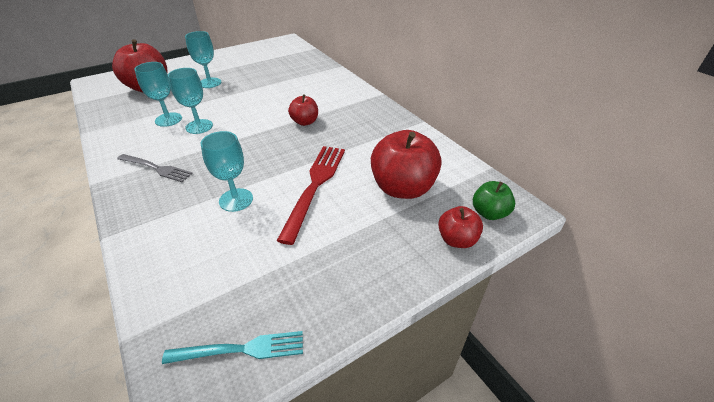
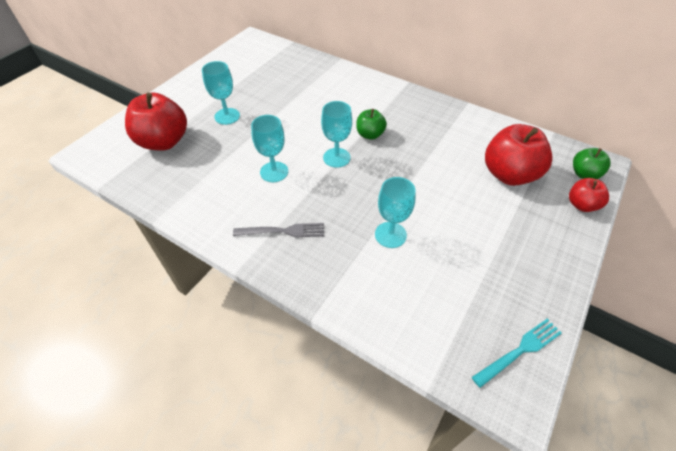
camera: 25 degrees left, 10 degrees up
(168, 119) = (232, 174): turquoise goblet -> turquoise goblet (336, 157)
(305, 122) = (370, 134): red apple -> green apple
(315, 185) = (441, 196): red fork -> none

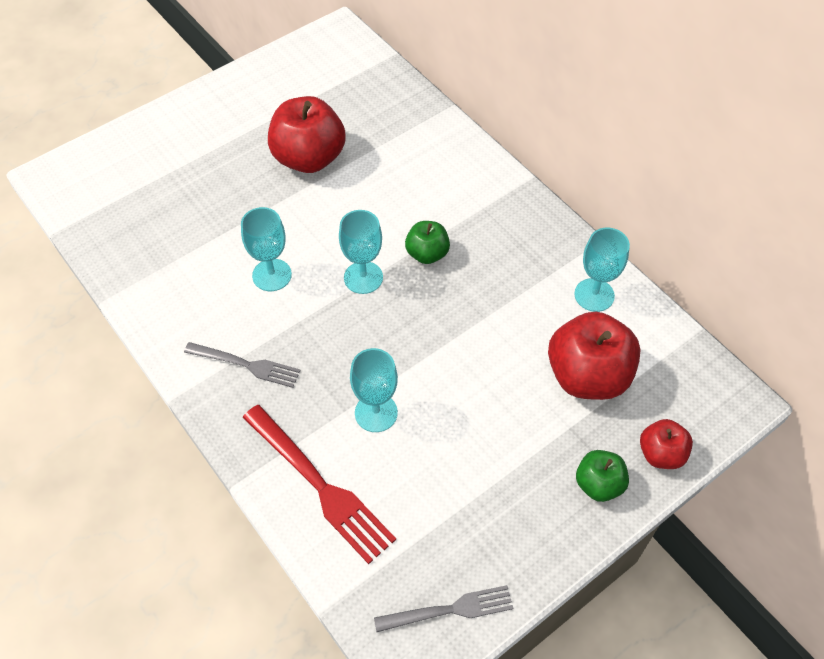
camera: 20 degrees right, 5 degrees up
(164, 142) = (152, 186): red apple -> red apple (309, 158)
(227, 116) = (247, 167): turquoise goblet -> turquoise goblet (594, 295)
(379, 295) = (321, 486): none -> red fork
(520, 350) = (450, 609): turquoise fork -> grey fork
(584, 174) = (699, 409): green apple -> green apple (598, 484)

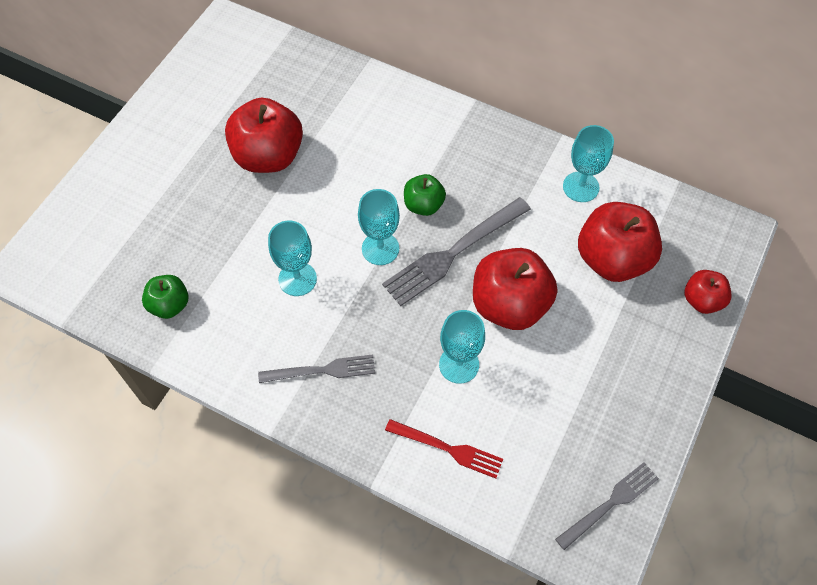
camera: 25 degrees left, 5 degrees up
(321, 486) = (448, 449): red fork -> red fork, size x0.63
(429, 308) = (453, 253): none -> grey fork
(457, 377) = (509, 305): none -> red apple
(598, 484) = (668, 346): green apple -> green apple (170, 305)

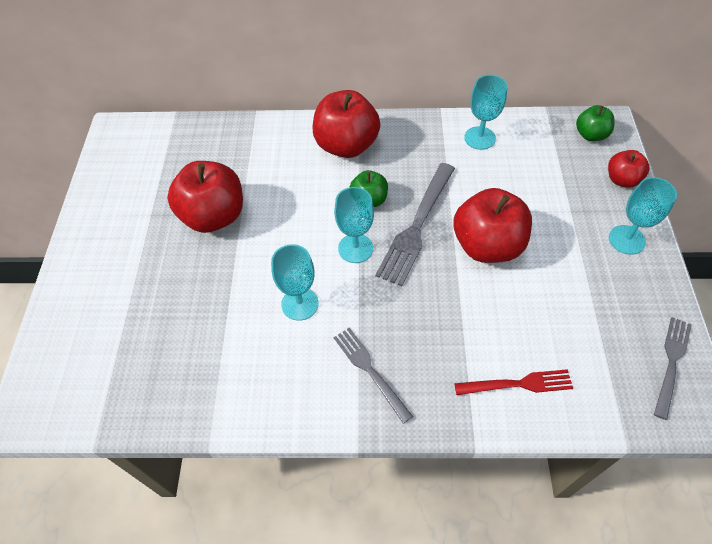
camera: 25 degrees left, 5 degrees down
(170, 305) = (194, 380): green apple -> green apple (590, 135)
(322, 370) = (369, 370): grey fork -> grey fork turned 90 degrees counterclockwise
(459, 364) = (480, 310): turquoise goblet -> turquoise goblet (626, 240)
(612, 259) = (538, 178): red apple -> red apple (346, 145)

